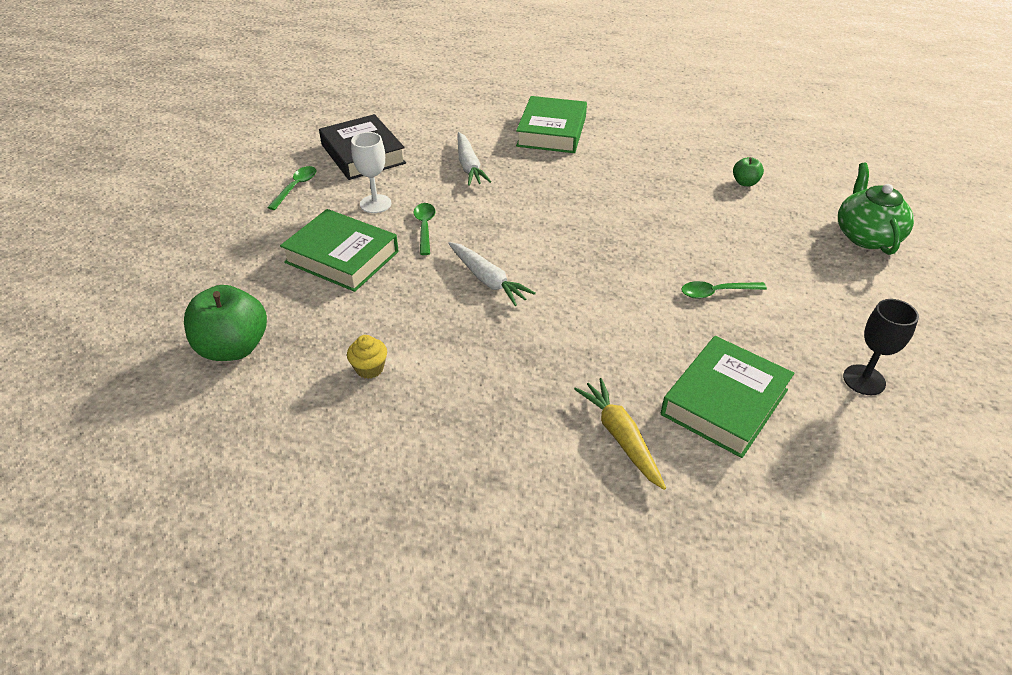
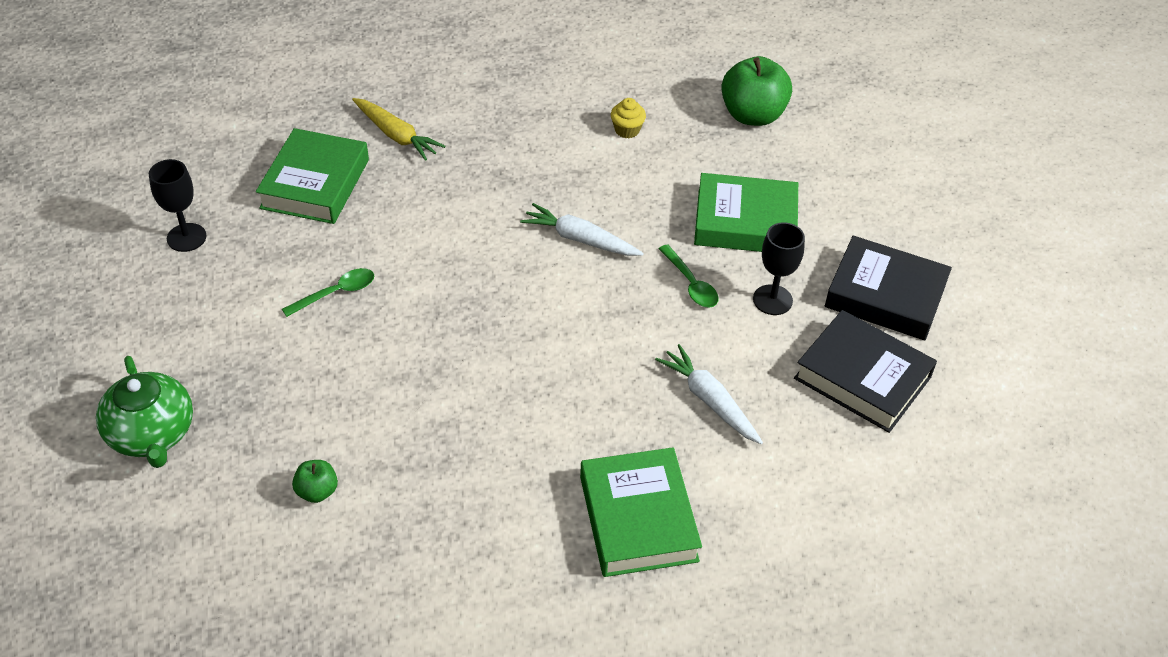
camera: 155 degrees right, 5 degrees up
(296, 187) = (885, 295): green spoon -> black book
(375, 204) = (772, 300): white goblet -> black goblet

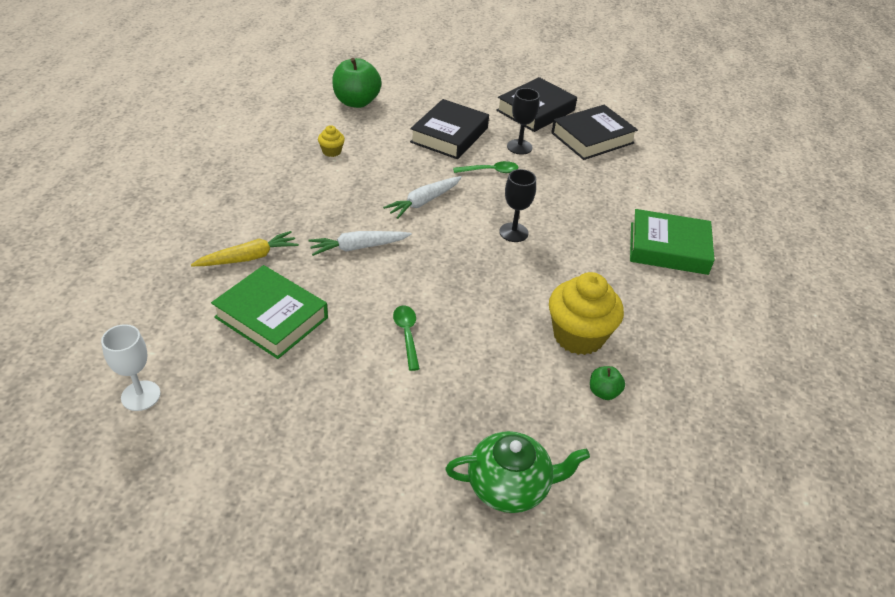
camera: 70 degrees left, 5 degrees down
(179, 140) = (141, 396): none -> white goblet
(186, 237) = (281, 416): black goblet -> black goblet (513, 232)
(404, 448) = (578, 336): none -> yellow cupcake
(709, 400) = (588, 194): white carrot -> white carrot (358, 247)
(745, 222) = (449, 135): green book -> black book

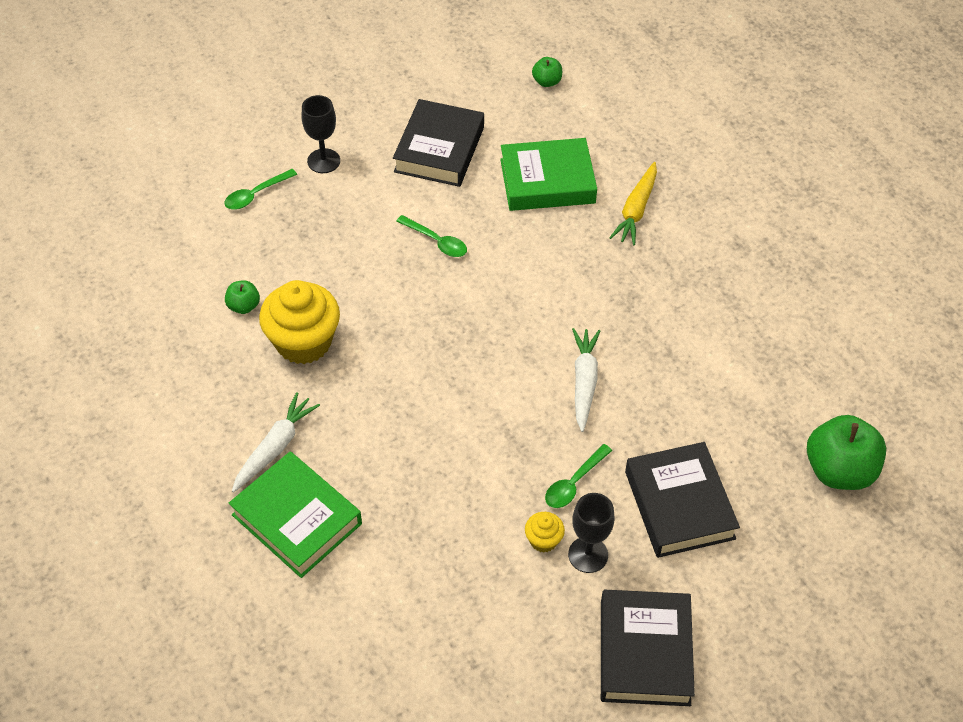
camera: 140 degrees right, 10 degrees up
(141, 396) = (547, 82): white goblet -> green apple
(331, 151) = (749, 372): yellow cupcake -> yellow cupcake (543, 540)
(358, 247) = (571, 285): white carrot -> white carrot (275, 447)
(510, 486) = (256, 194): green teapot -> green spoon
(513, 232) = (463, 413): black goblet -> black goblet (323, 161)
(592, 138) = (526, 655): black book -> black book (439, 149)
(668, 248) = (297, 519): green book -> green book turned 75 degrees clockwise

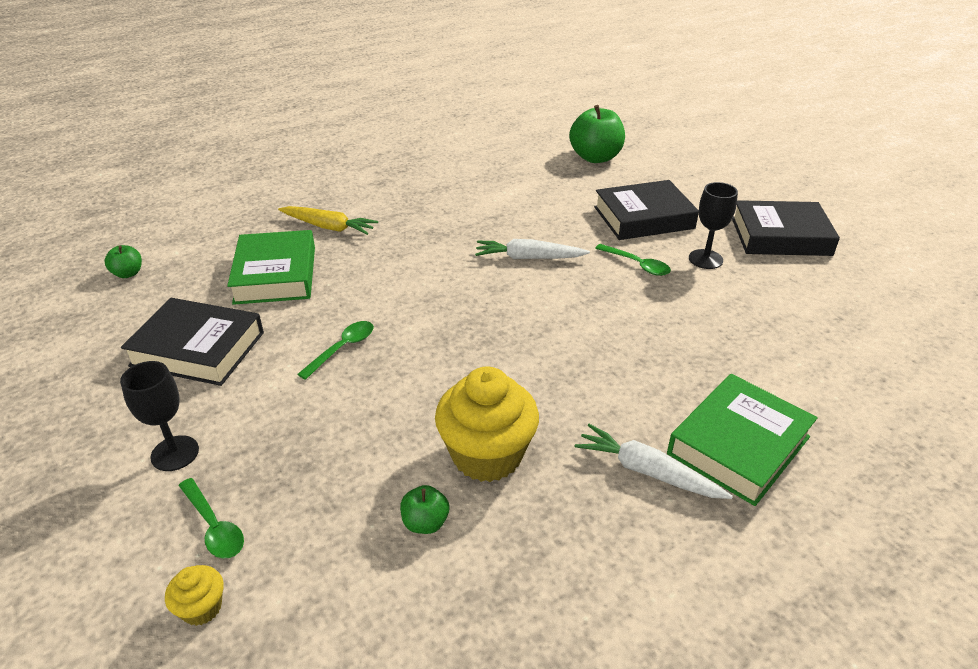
camera: 90 degrees left, 15 degrees down
(543, 540) = (700, 281): yellow cupcake -> yellow cupcake (202, 608)

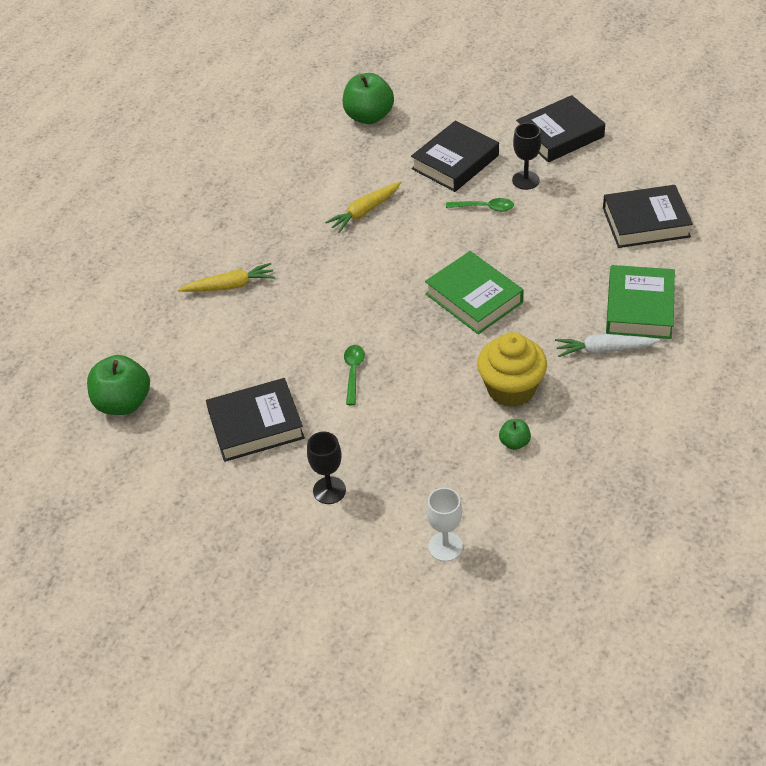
camera: 30 degrees left, 10 degrees up
(128, 273) = (123, 403): green apple -> green apple, size x2.05
(202, 608) = (445, 546): yellow cupcake -> white goblet
(214, 526) = (403, 510): green spoon -> none
(276, 275) = (239, 345): green book -> green book (474, 298)
(513, 221) = (364, 212): none -> yellow carrot
(528, 258) = (406, 239): white carrot -> none
(823, 355) = (646, 222): none -> black book

